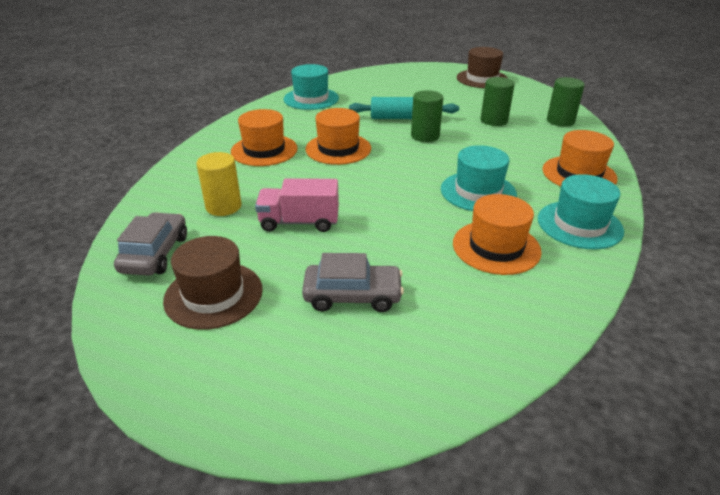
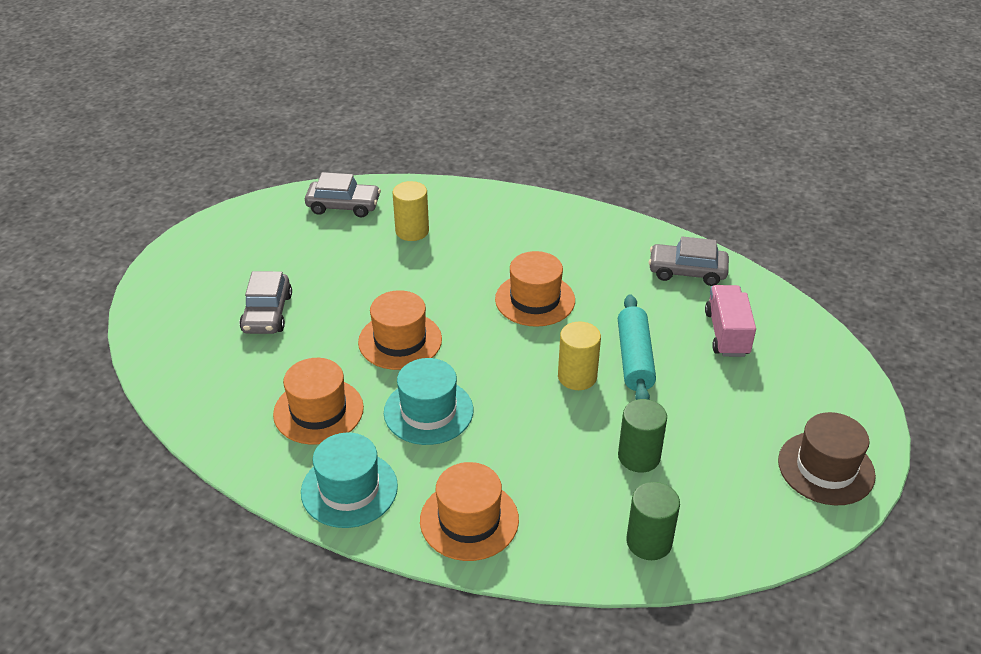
camera: 90 degrees right, 5 degrees up
(213, 295) = (285, 242): brown hat -> none
(264, 150) = (528, 245): orange hat -> orange hat (400, 341)
(299, 222) = (380, 278): pink truck -> pink truck (727, 334)
(311, 99) = (687, 272): turquoise hat -> grey car
(425, 136) = (577, 377): green cylinder -> yellow cylinder

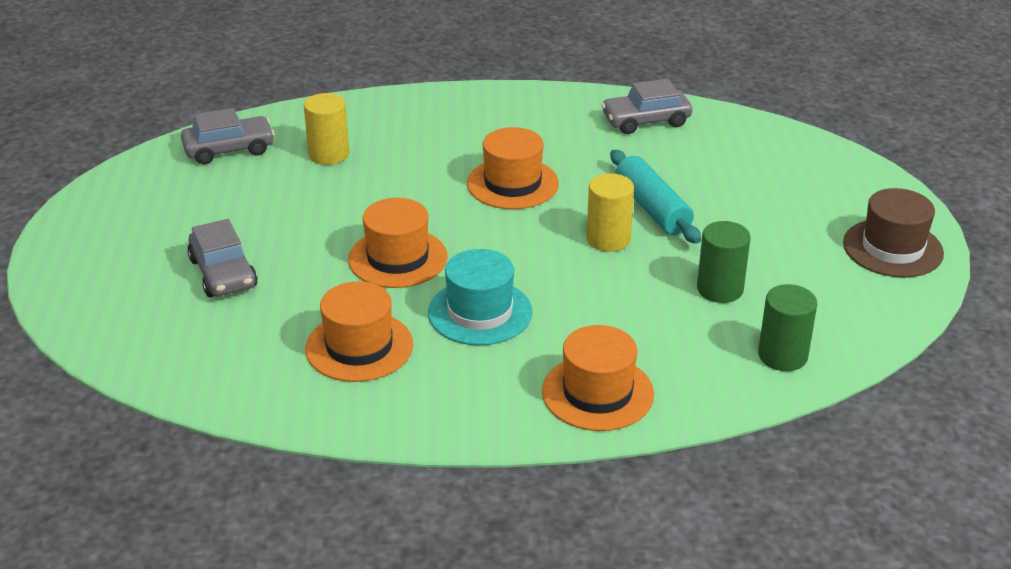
camera: 25 degrees left, 5 degrees down
(349, 489) = (451, 406): turquoise hat -> none
(727, 334) = (723, 164): pink truck -> none

